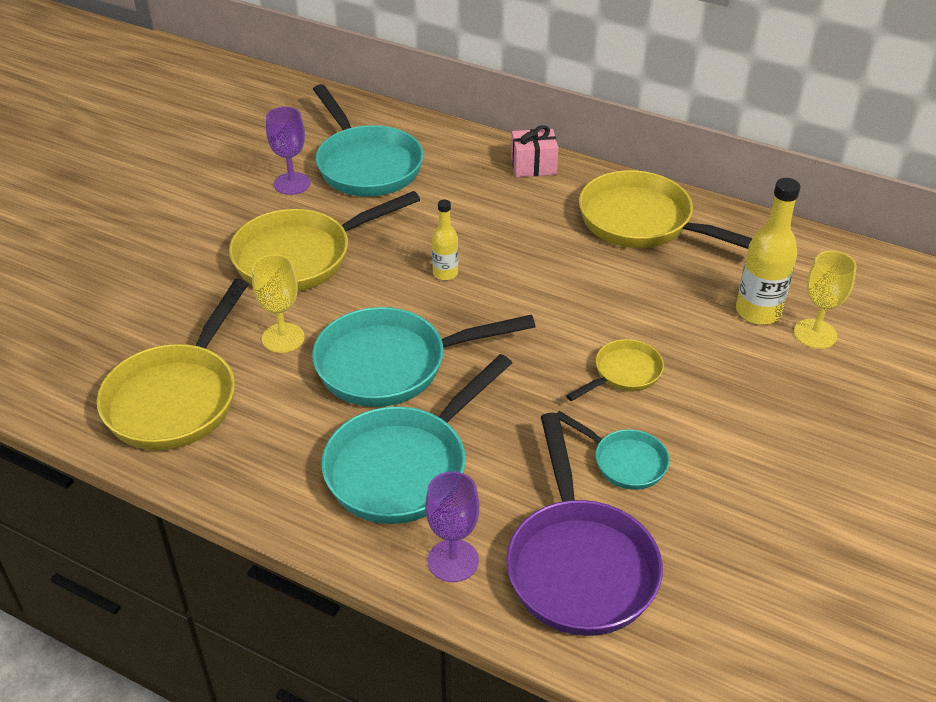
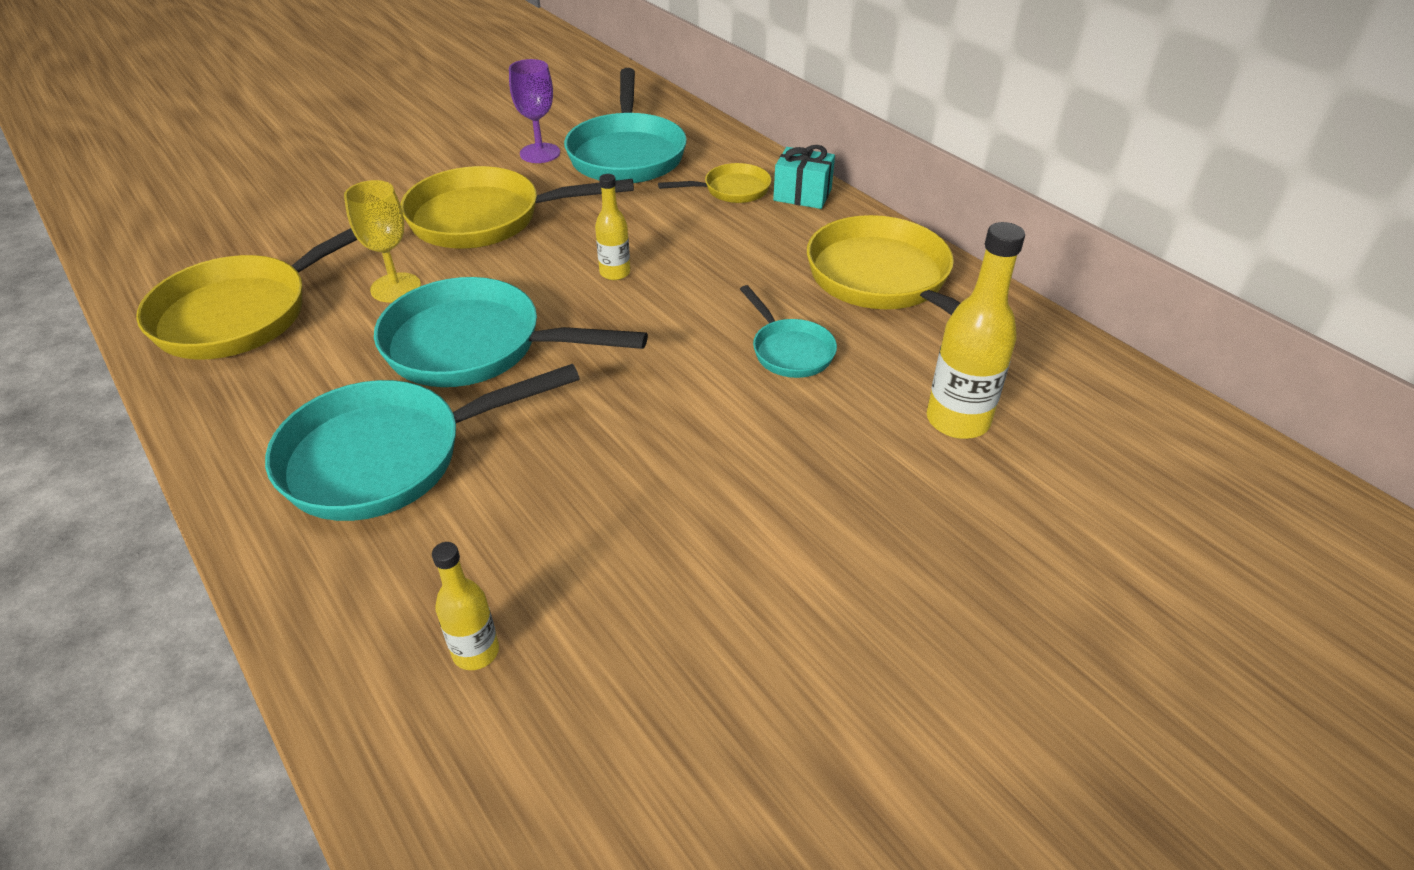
camera: 25 degrees right, 0 degrees up
(453, 560) = (339, 585): purple goblet -> none
(533, 166) = (802, 195): pink gift -> turquoise gift
(579, 564) = (476, 652): purple pan -> yellow bottle
(623, 374) = (725, 439): yellow pan -> yellow pan (731, 190)
(624, 461) = (640, 543): turquoise pan -> turquoise pan (789, 351)
(815, 334) = (1019, 471): yellow goblet -> none

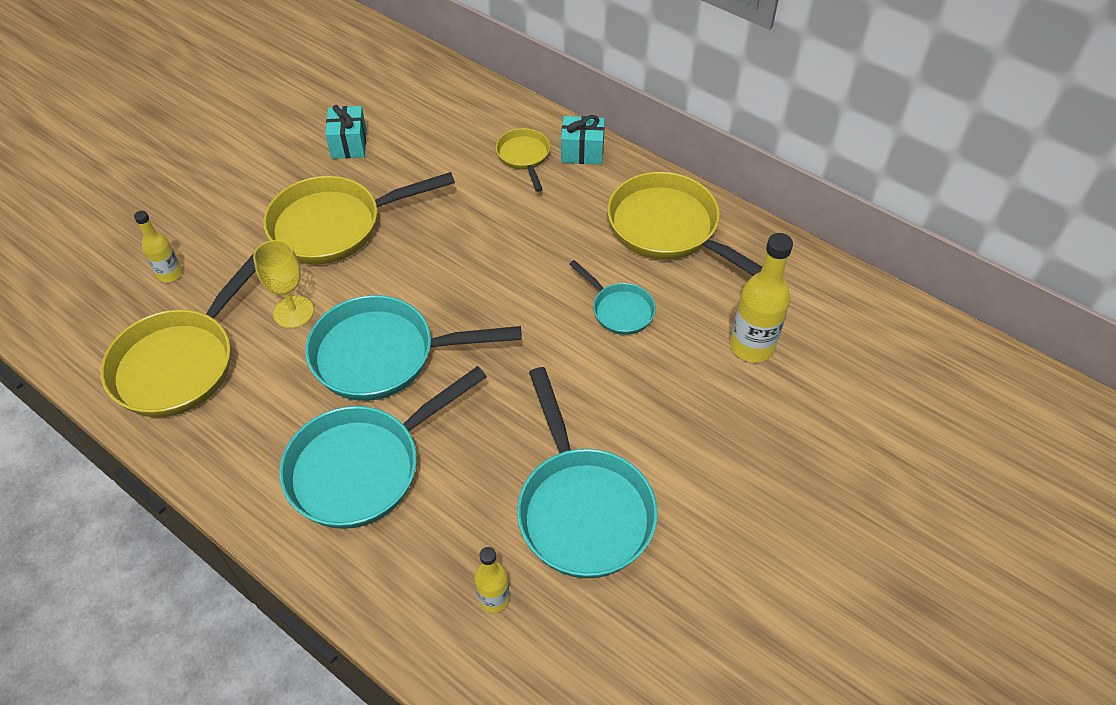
camera: 15 degrees left, 10 degrees up
(540, 153) = (349, 144): purple goblet -> turquoise gift
(615, 273) = (463, 262): yellow bottle -> yellow bottle (169, 274)
(627, 154) = (423, 132): turquoise pan -> turquoise pan (582, 508)
(731, 190) = (524, 157): yellow pan -> yellow pan turned 75 degrees counterclockwise

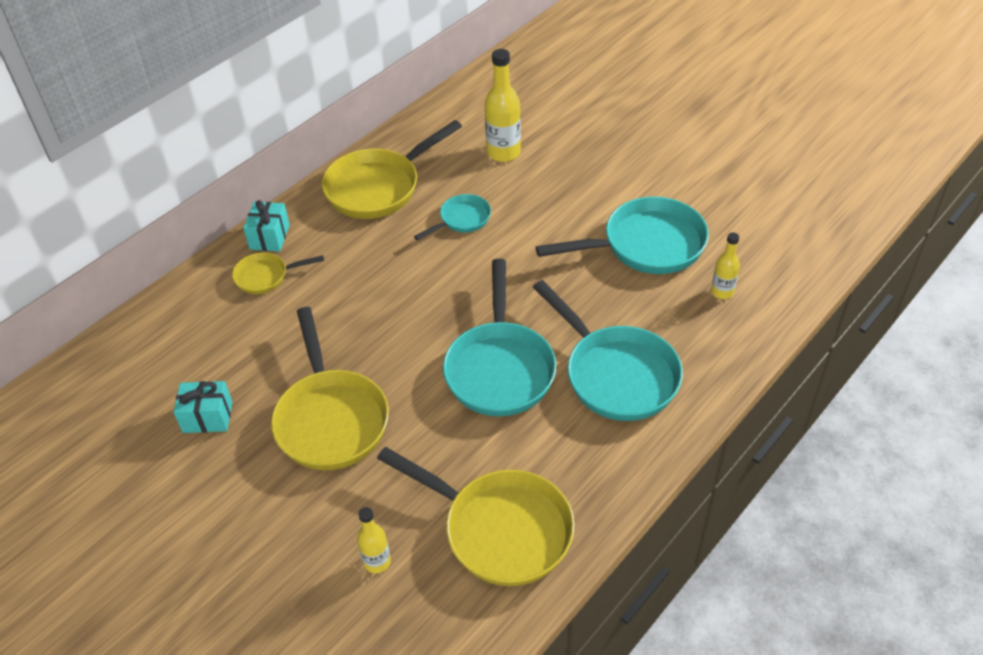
camera: 85 degrees left, 5 degrees down
(293, 312) = (442, 442): yellow goblet -> none

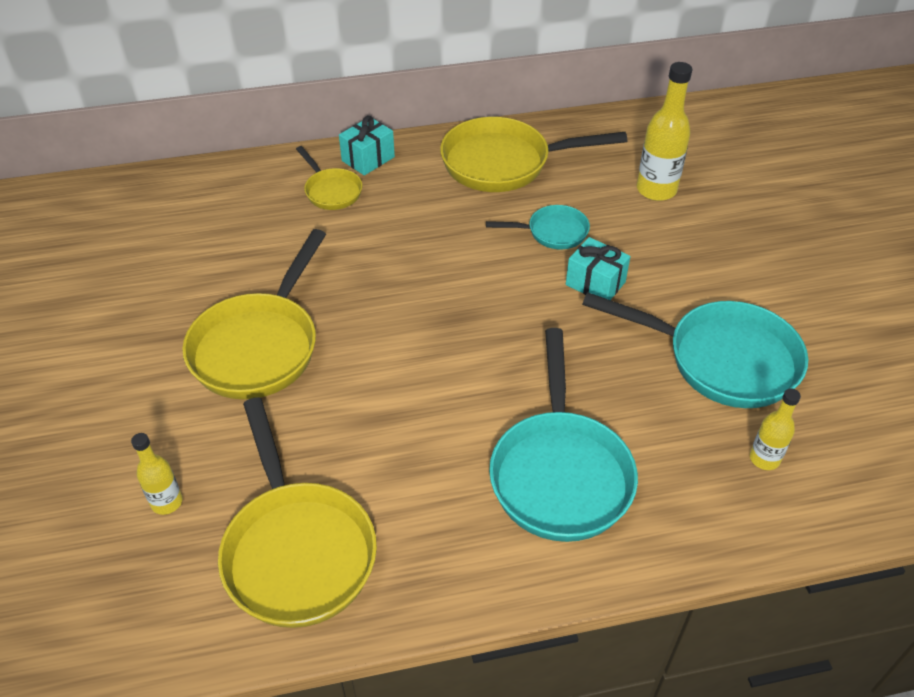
camera: 35 degrees right, 0 degrees up
(207, 417) = (169, 283): turquoise gift -> turquoise gift (595, 283)
(266, 276) = (331, 191): yellow pan -> yellow pan turned 150 degrees counterclockwise
(500, 368) = (450, 394): turquoise pan -> none

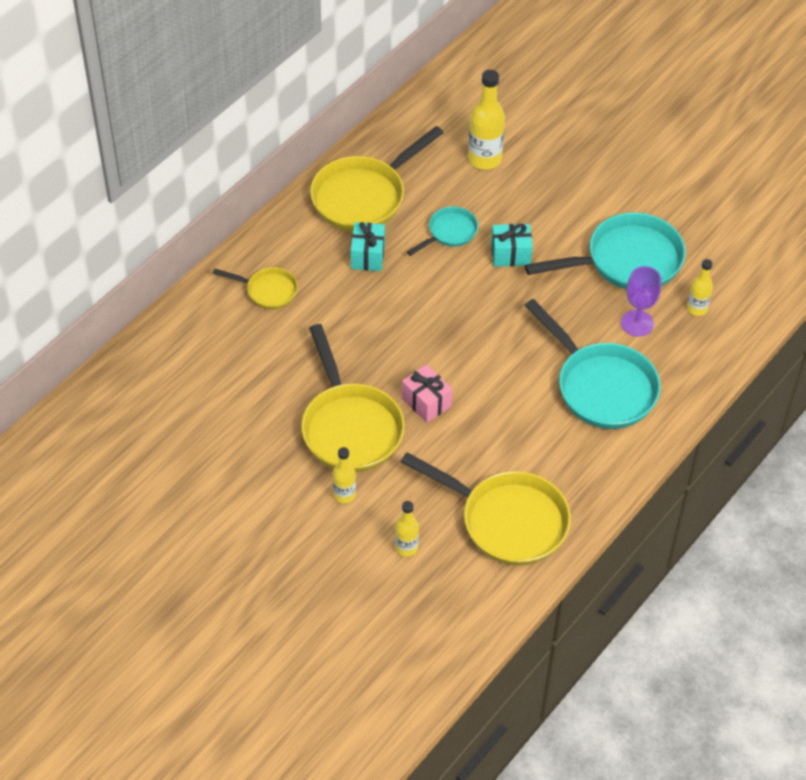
camera: 40 degrees left, 5 degrees up
(177, 406) = (344, 495): none -> yellow bottle
(357, 369) = (426, 402): none -> pink gift
(368, 159) = (264, 249): turquoise gift -> turquoise gift (368, 256)
(672, 431) = (637, 323): none -> purple goblet

